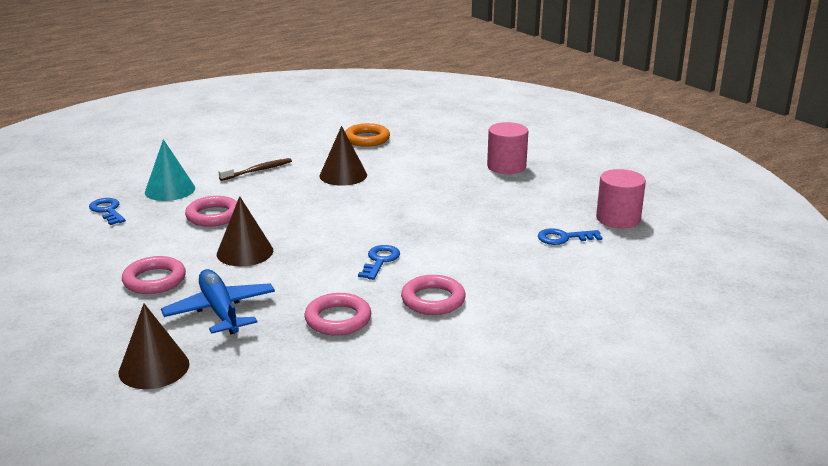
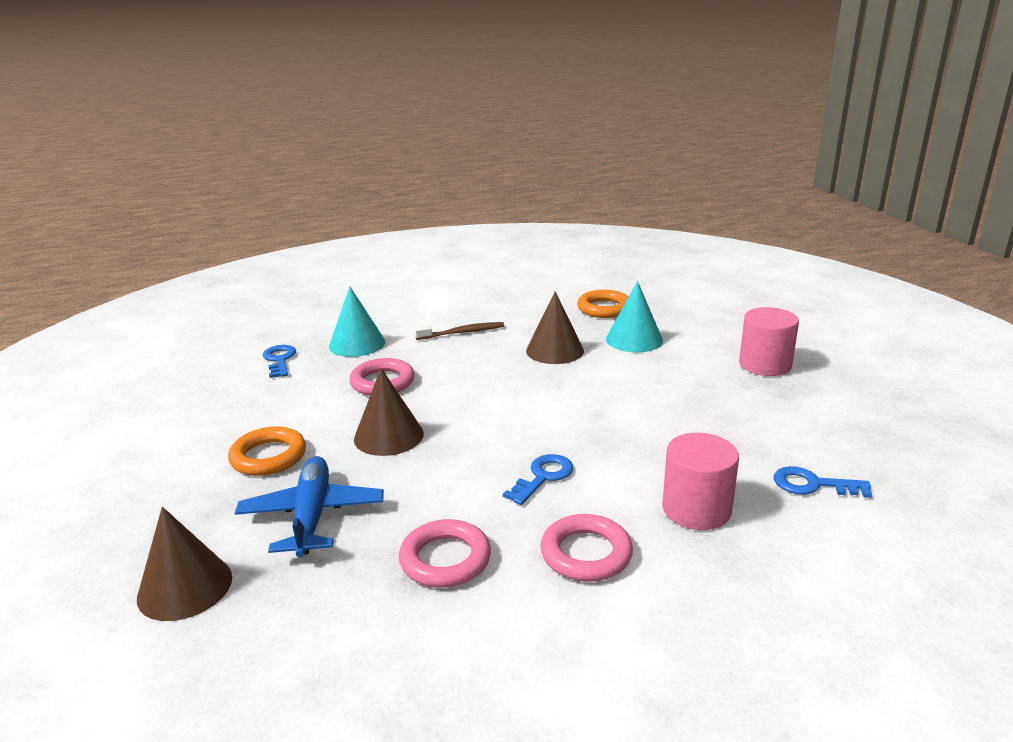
camera: 20 degrees right, 0 degrees up
(154, 280) = (268, 457): pink ring -> orange ring
(402, 160) = (634, 339): none -> turquoise cone
(618, 219) = (905, 466): pink cylinder -> pink cylinder (696, 509)

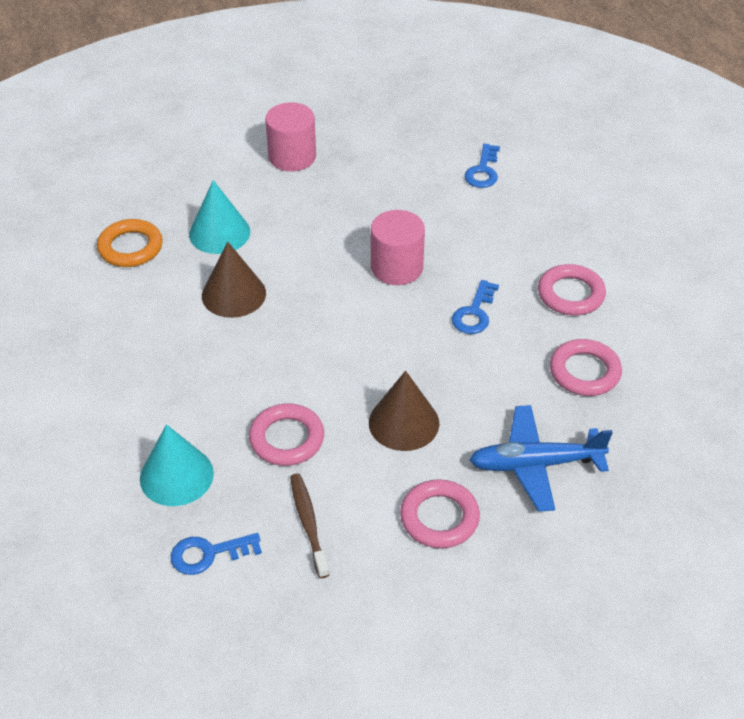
camera: 90 degrees left, 20 degrees up
(185, 587) = (635, 536): brown cone -> none
(268, 457) = (439, 518): orange ring -> pink ring
(462, 332) = (167, 372): brown toothbrush -> brown toothbrush (308, 523)
(543, 477) = (474, 313): blue key -> blue key turned 105 degrees counterclockwise
(696, 509) = (515, 232): pink cylinder -> pink cylinder (397, 267)

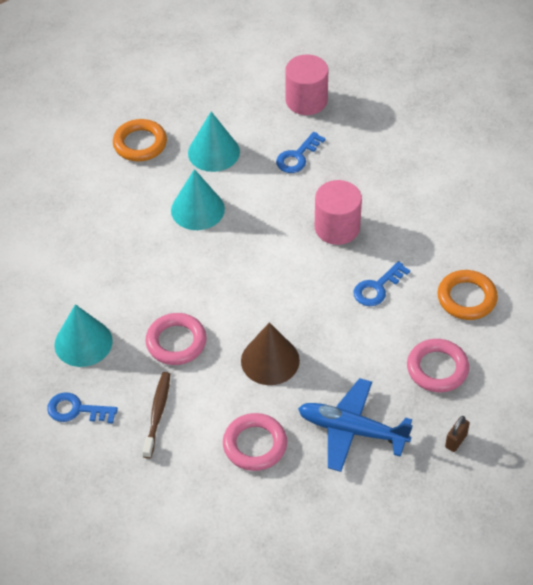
camera: 25 degrees right, 5 degrees up
(233, 294) = (197, 209): brown cone -> turquoise cone
(483, 171) = (458, 162): blue key -> blue key (297, 157)
(571, 294) = (466, 298): pink ring -> orange ring
(648, 437) = (456, 441): none -> brown padlock

